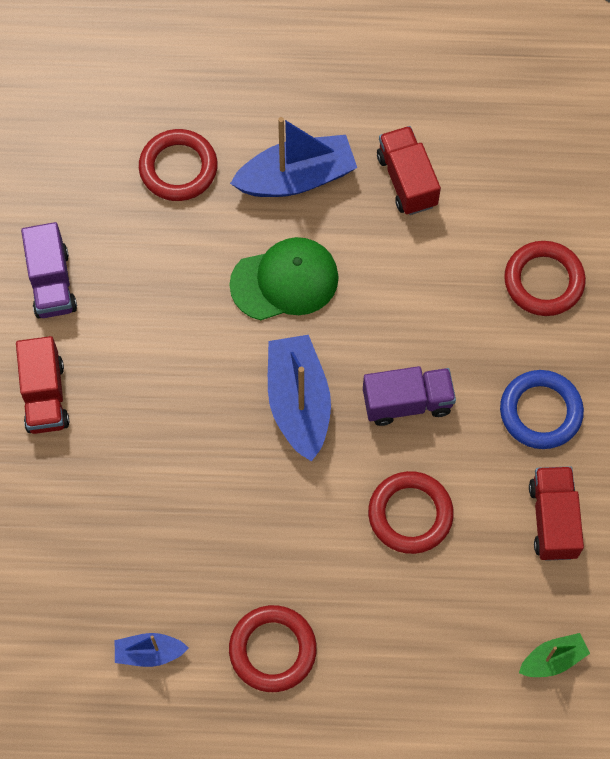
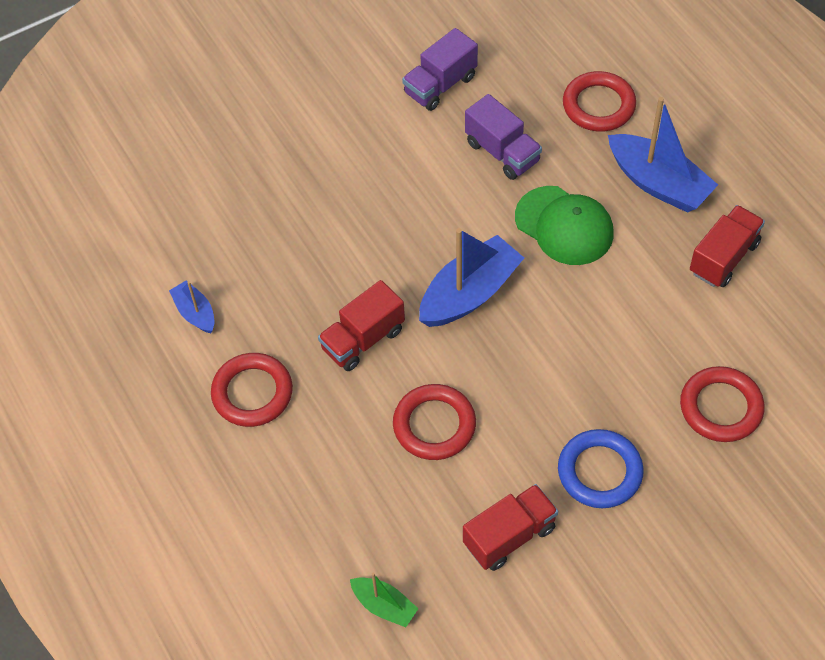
camera: 60 degrees right, 10 degrees down
(45, 396) = (349, 133): red truck -> red truck (363, 339)
(407, 402) = (529, 368): purple truck -> purple truck (502, 152)

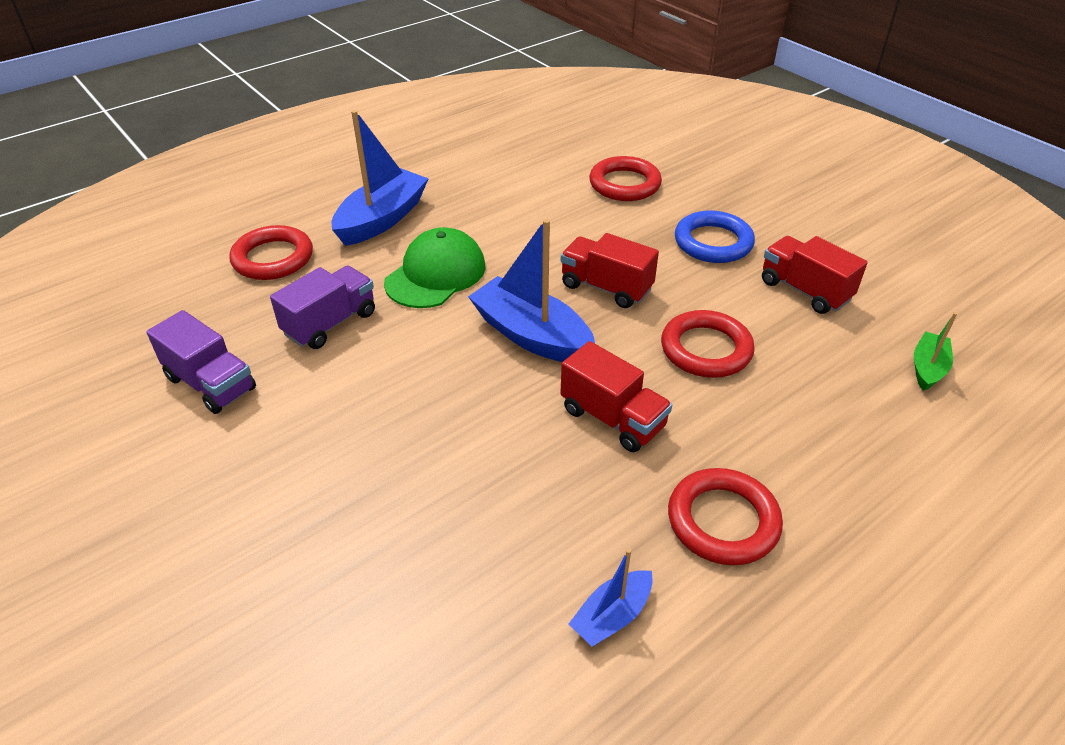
camera: 100 degrees left, 15 degrees down
(723, 257) = (469, 184): red truck -> red truck (606, 287)

